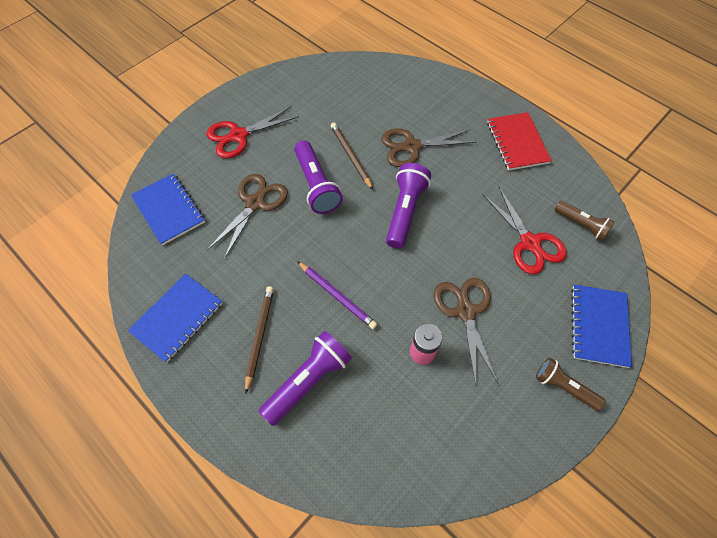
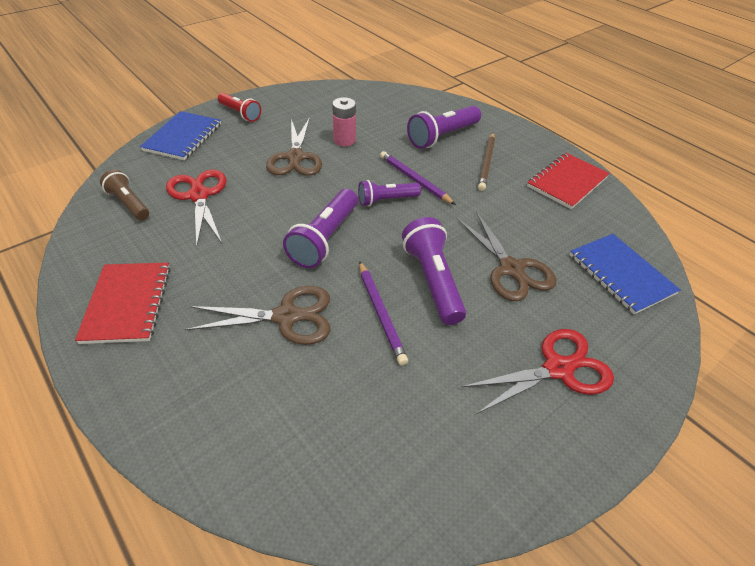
camera: 175 degrees left, 15 degrees down
(177, 318) = (567, 182): blue notebook -> red notebook
(255, 203) = (511, 269): brown scissors -> brown scissors turned 60 degrees counterclockwise
(351, 156) = (380, 313): brown pencil -> purple pencil
(361, 263) = (386, 200): none -> purple flashlight
(564, 386) = (240, 113): brown flashlight -> red flashlight

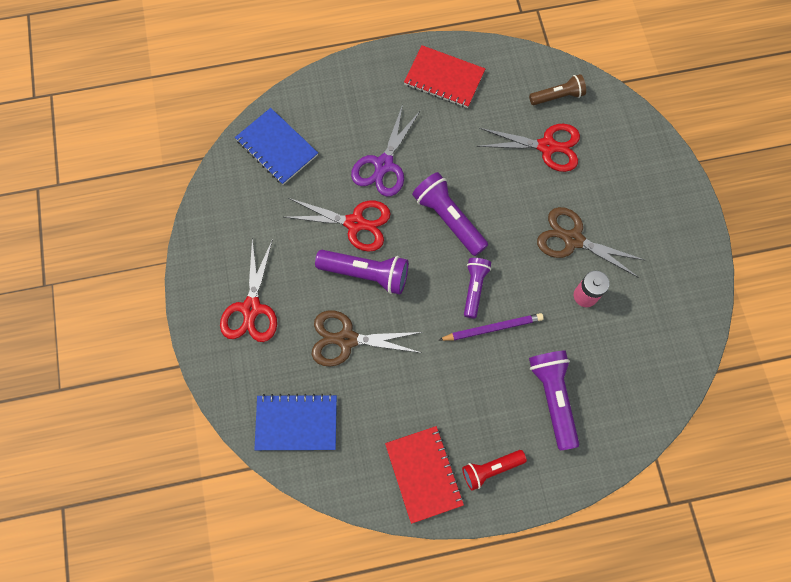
camera: 120 degrees right, 25 degrees up
(183, 137) = (647, 155): blue notebook -> blue notebook (277, 147)
(240, 113) = (675, 217): red flashlight -> red flashlight (490, 469)
(287, 316) = (383, 165): brown scissors -> purple scissors
(380, 313) = (355, 223): purple pencil -> red scissors
(486, 163) = (488, 414): brown pencil -> none

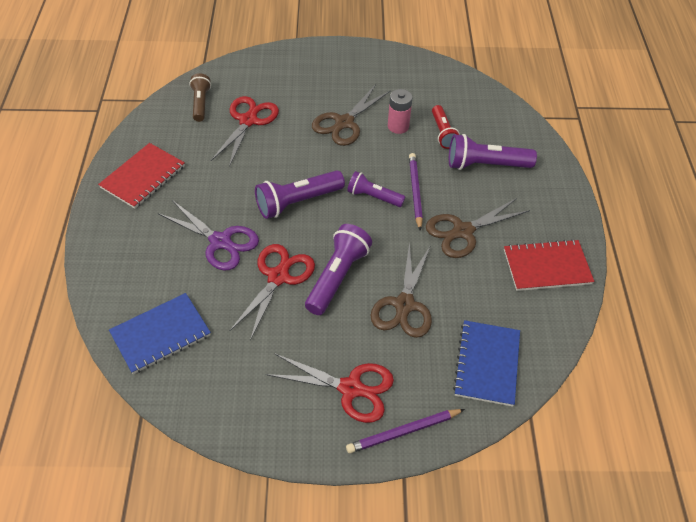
camera: 80 degrees left, 20 degrees down
(217, 358) = (403, 432): none -> purple pencil
(450, 383) = (462, 231): none -> brown scissors
(490, 469) = (545, 218): red flashlight -> red flashlight (443, 133)

